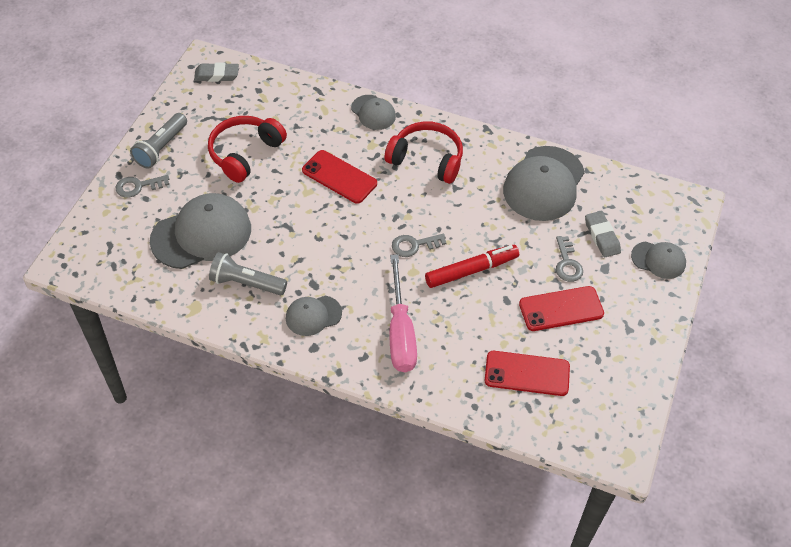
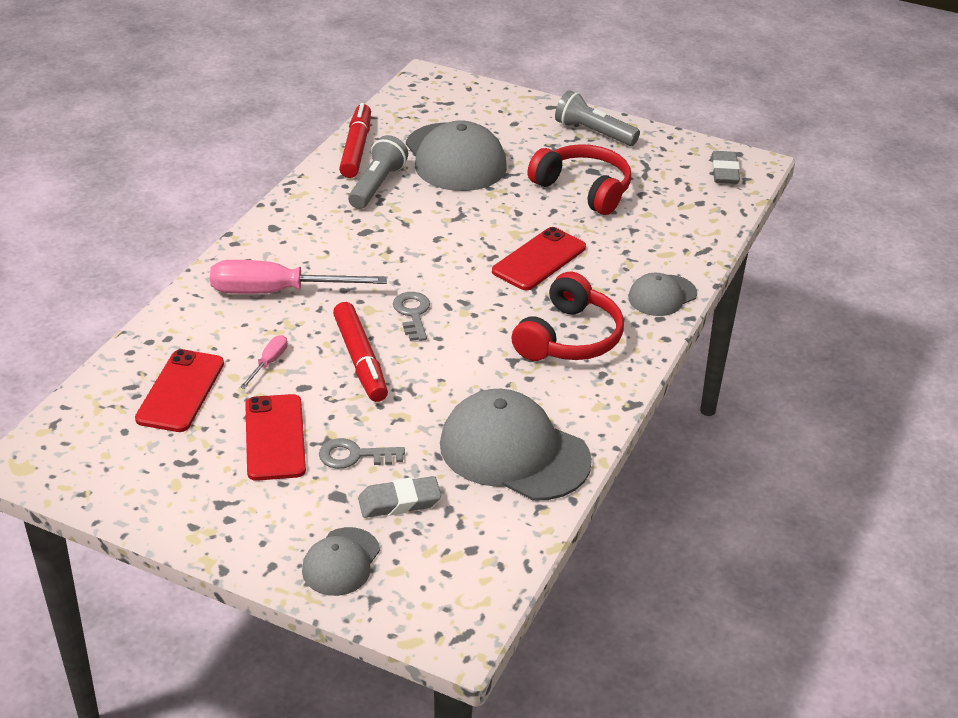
camera: 95 degrees right, 15 degrees down
(138, 186) = (532, 118): grey key -> none
(188, 304) = (356, 148): none -> red marker
(313, 315) = (319, 229): grey cap -> none
(485, 324) = (269, 363): none -> pink screwdriver

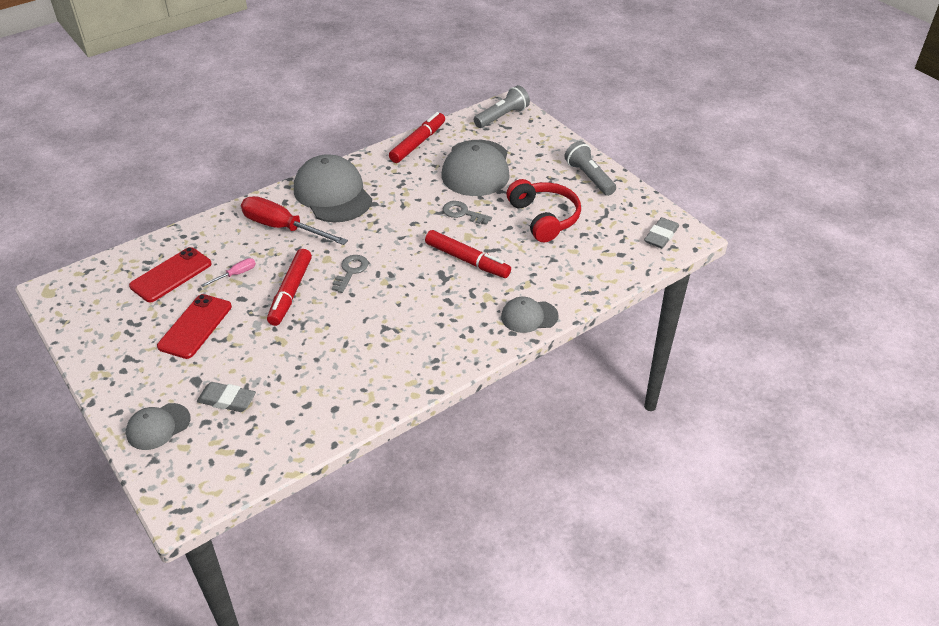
camera: 30 degrees right, 5 degrees up
(277, 292) = (283, 228): pink screwdriver -> red screwdriver
(354, 456) = (229, 357): grey key -> grey key (463, 213)
(377, 185) = (408, 173): grey flashlight -> grey flashlight (502, 116)
(513, 452) = (327, 394): grey cap -> grey cap (332, 194)
(539, 259) = (467, 260): red phone -> red marker
(569, 338) = (436, 325): red headphones -> none

